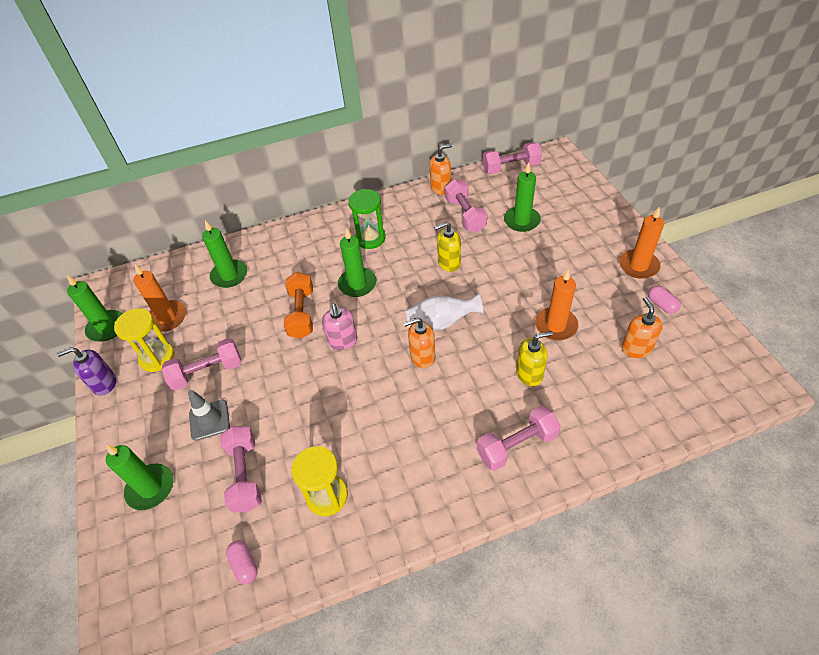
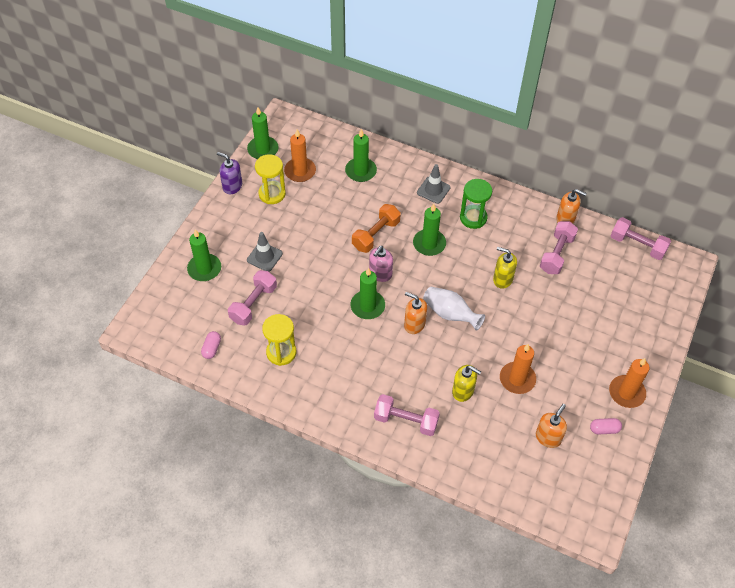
camera: 40 degrees right, 5 degrees up
(207, 372) = (289, 227): pink dumbbell -> none
(312, 243) = (433, 190): none -> grey traffic cone
(522, 221) = (590, 292): green candle -> green candle (367, 306)
(661, 305) = (604, 429): pink capsule -> pink capsule turned 75 degrees clockwise

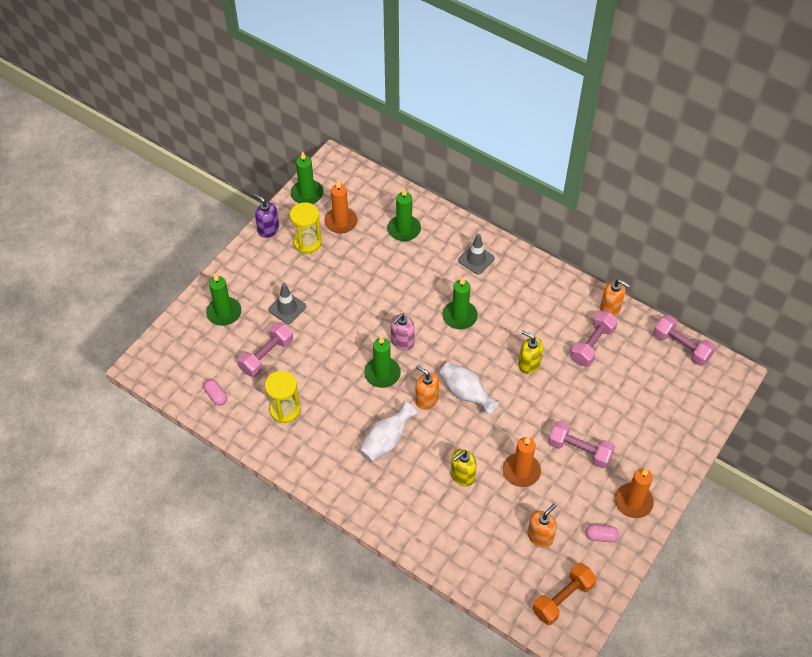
camera: 10 degrees right, 0 degrees up
(212, 348) = (216, 396): pink capsule -> pink capsule turned 60 degrees counterclockwise
(376, 235) = (406, 300): orange dumbbell -> orange dumbbell (563, 598)
(384, 368) = (386, 441): none -> white vase
(406, 421) = (397, 497): pink dumbbell -> pink dumbbell (579, 450)
(463, 391) = (462, 476): yellow soap dispenser -> yellow soap dispenser turned 105 degrees clockwise
(473, 218) = (512, 294): green hourglass -> none

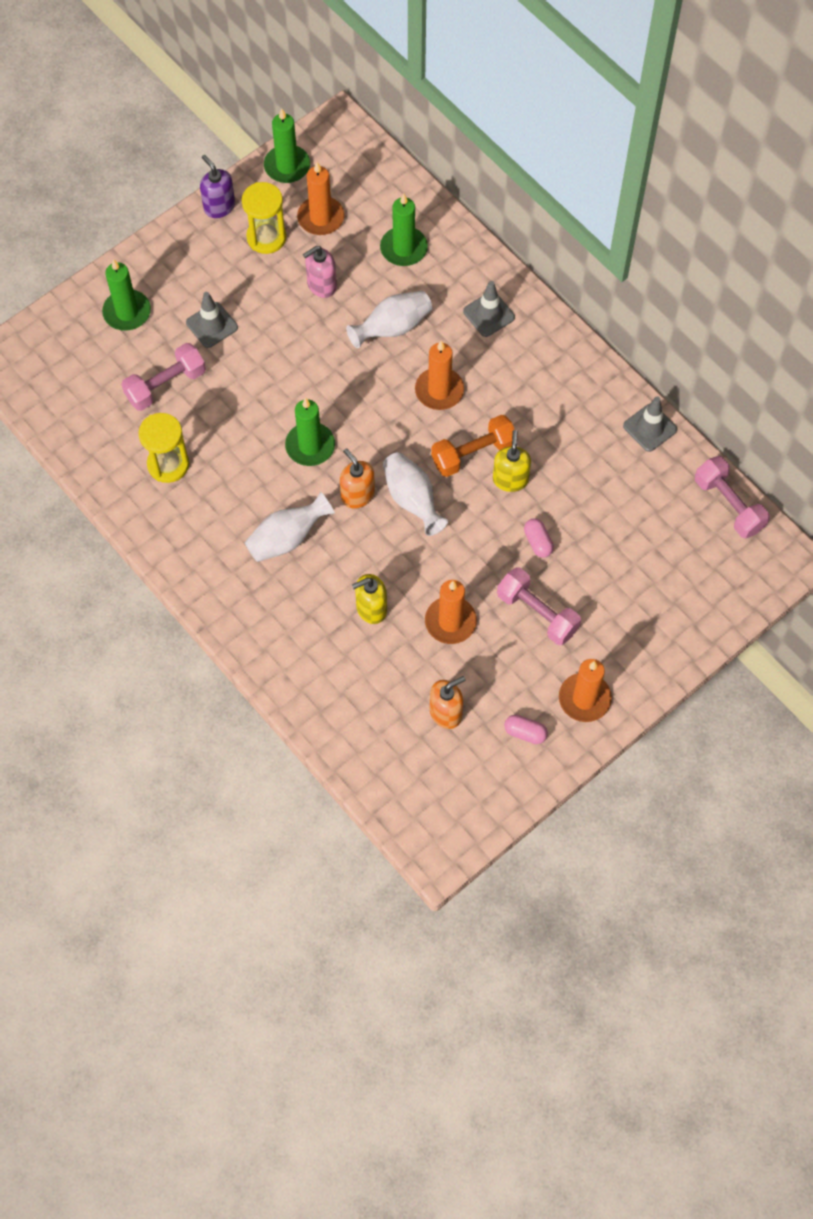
camera: 15 degrees right, 10 degrees up
(216, 396) = (85, 424): pink capsule -> pink capsule (538, 542)
(402, 341) = (350, 408): pink soap dispenser -> pink soap dispenser (321, 285)
(413, 282) = (392, 328): none -> white vase
(459, 316) = (439, 390): green candle -> orange candle
(529, 364) = (510, 479): yellow soap dispenser -> yellow soap dispenser turned 45 degrees clockwise
(563, 598) = (447, 799): orange dumbbell -> orange dumbbell (473, 454)
(592, 345) = (606, 473): pink dumbbell -> none
(610, 308) = (650, 428): orange soap dispenser -> grey traffic cone

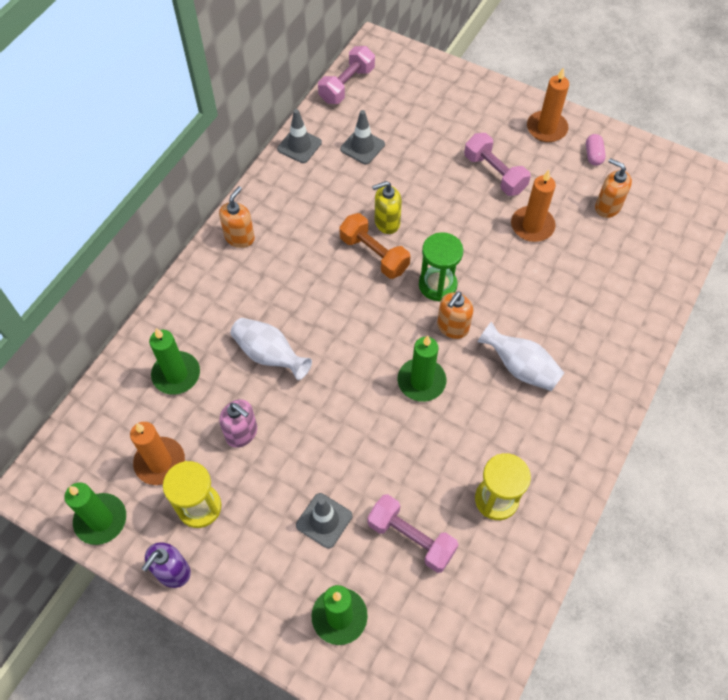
camera: 110 degrees left, 5 degrees down
(371, 609) = (551, 283): yellow soap dispenser -> none
(412, 500) = (437, 285): white vase -> green hourglass
(439, 390) = (322, 298): orange candle -> none
(489, 314) = (228, 284): grey traffic cone -> grey traffic cone (362, 147)
(537, 613) = (494, 173): pink dumbbell -> pink dumbbell turned 60 degrees counterclockwise
(538, 542) = (434, 189): pink capsule -> none
(543, 338) = (240, 237): none -> orange soap dispenser

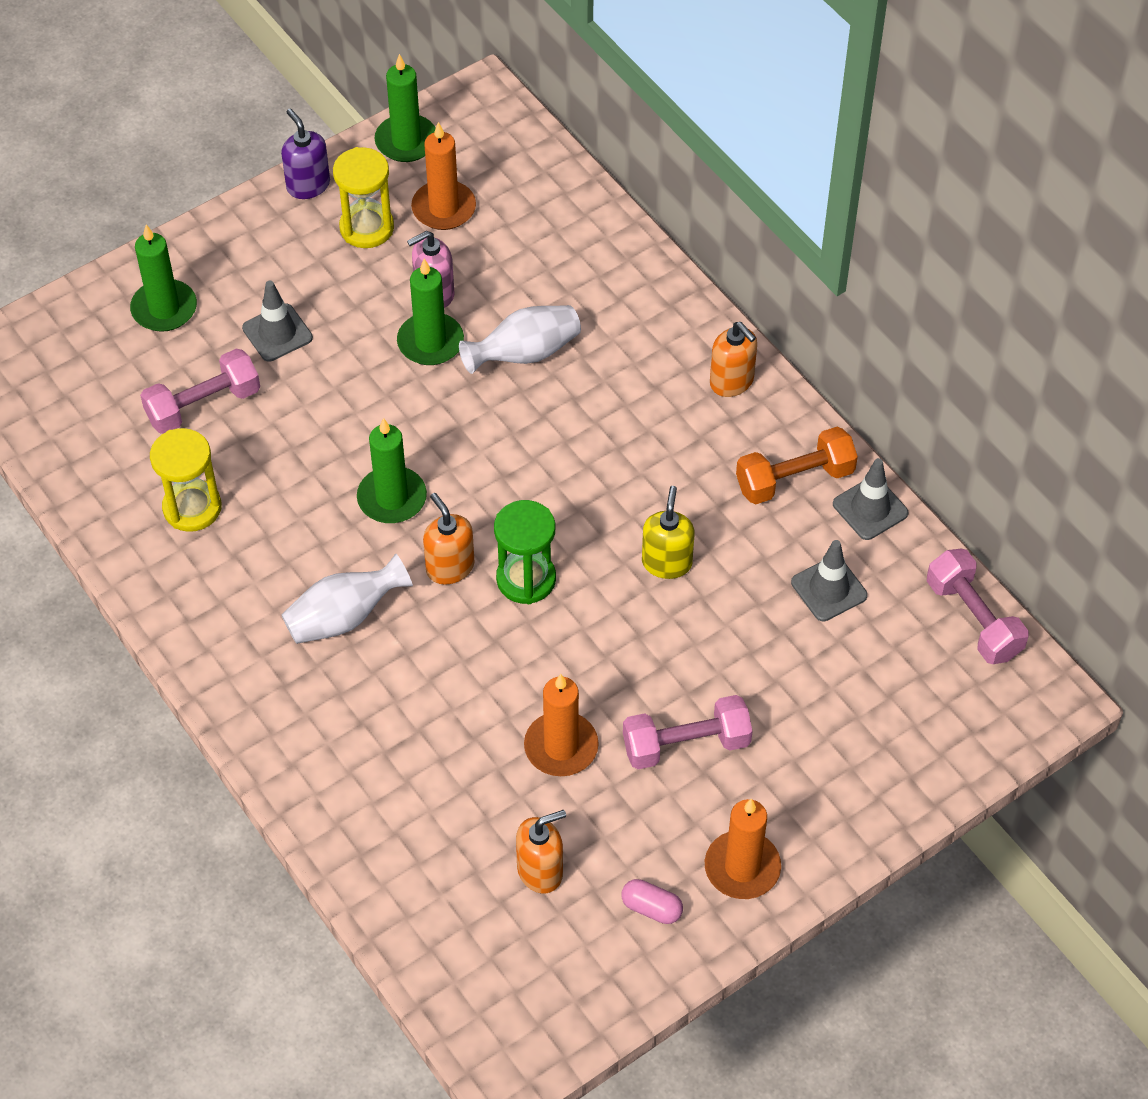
camera: 115 degrees right, 5 degrees down
(176, 374) = (552, 254): green candle -> green candle (430, 342)
(374, 254) = (619, 525): orange dumbbell -> orange dumbbell (794, 479)

